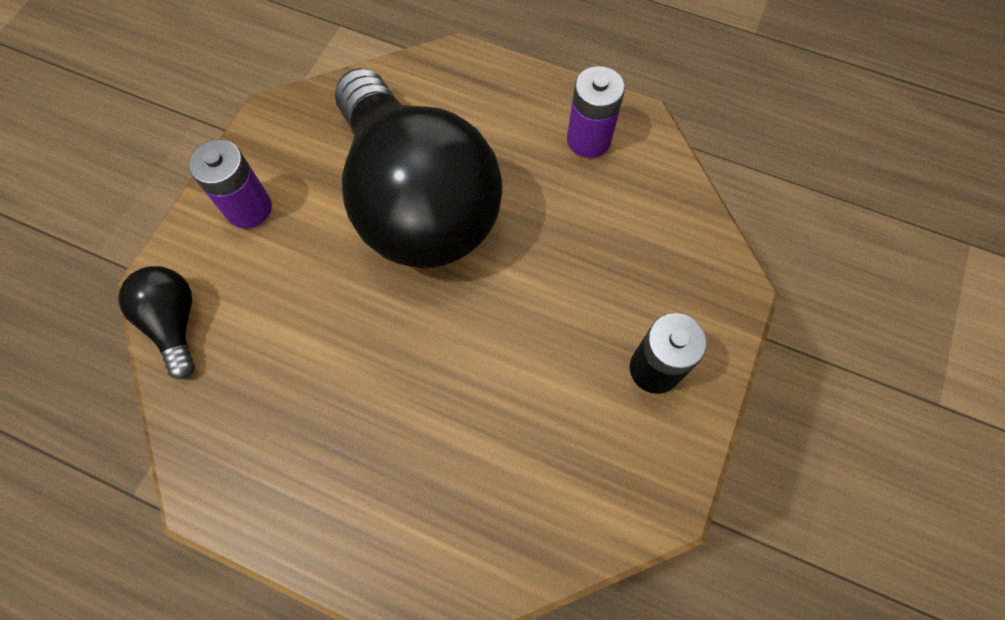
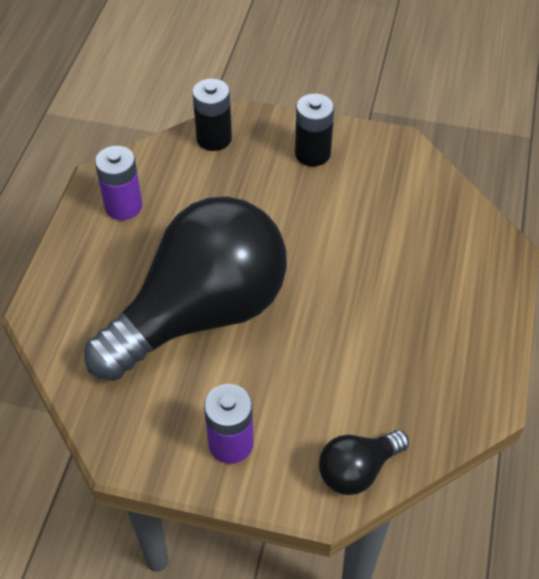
camera: 100 degrees left, 15 degrees down
(694, 248) = (214, 138): none -> black battery

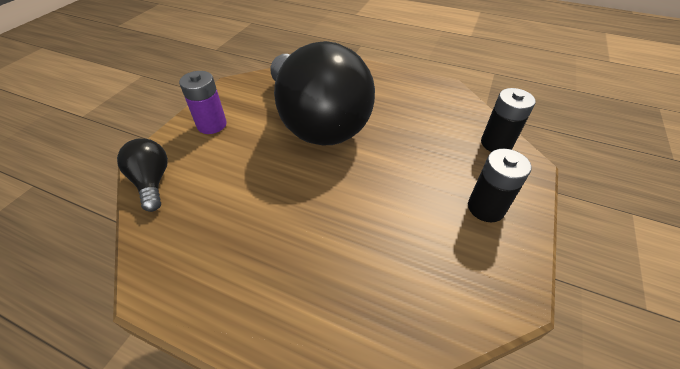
camera: 100 degrees right, 5 degrees down
(123, 206) = (419, 95): purple battery -> none

